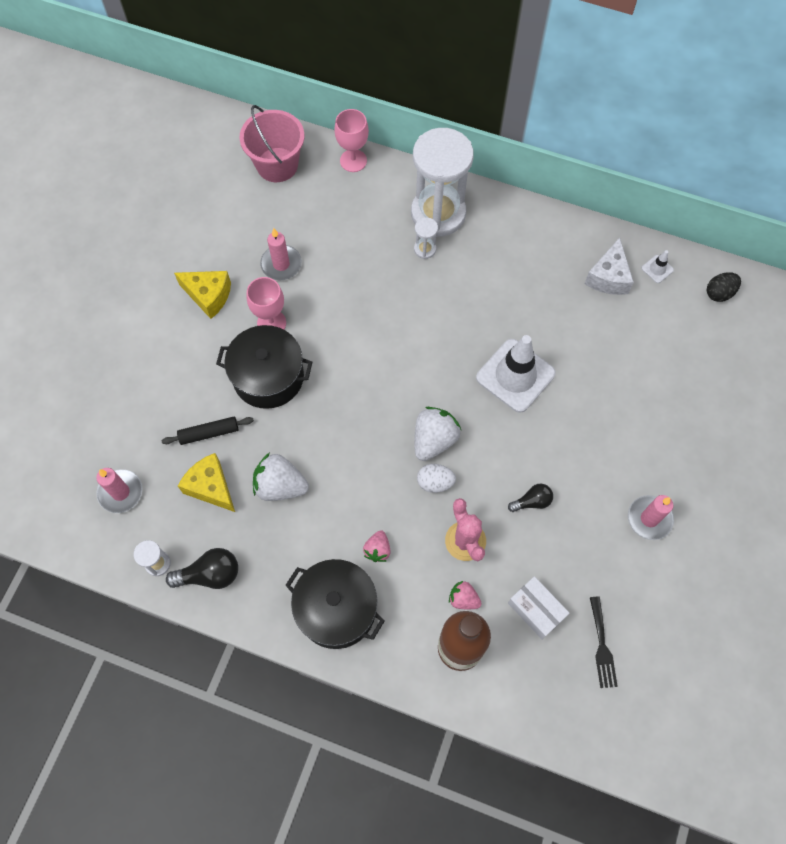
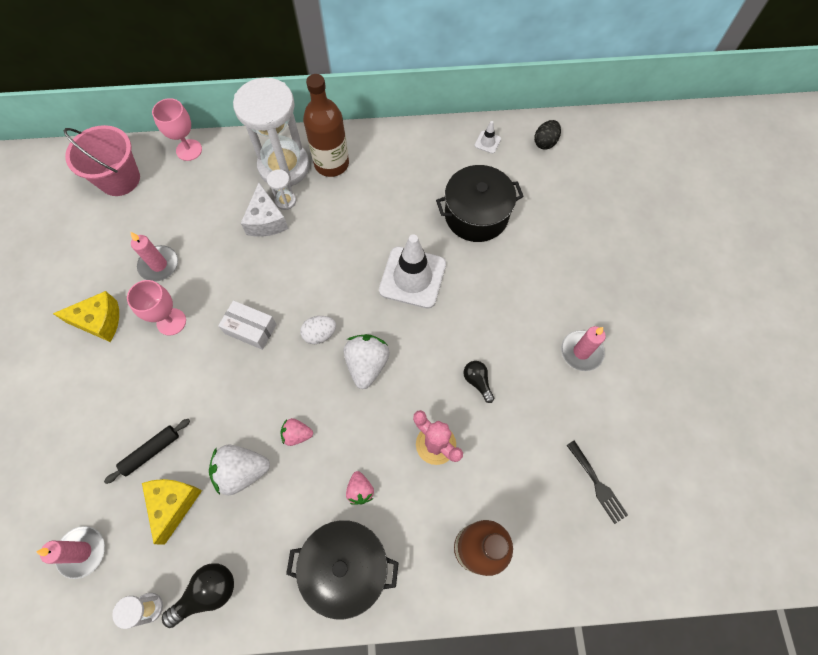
camera: 25 degrees left, 0 degrees up
(211, 487) = (174, 504): yellow cheese -> yellow cheese turned 75 degrees clockwise
(268, 377) = (188, 373): black pot -> black pot (476, 215)
(435, 482) = (385, 403): white egg -> white egg (320, 334)
(463, 599) = (458, 499): pink strawberry -> pink strawberry (297, 434)
(486, 229) = (331, 164): none -> brown bottle
(532, 501) = (477, 381): black light bulb -> black light bulb turned 75 degrees counterclockwise
(536, 610) = (526, 478): white box -> white box (250, 329)
(608, 277) = (451, 164): white cheese -> white cheese (266, 220)

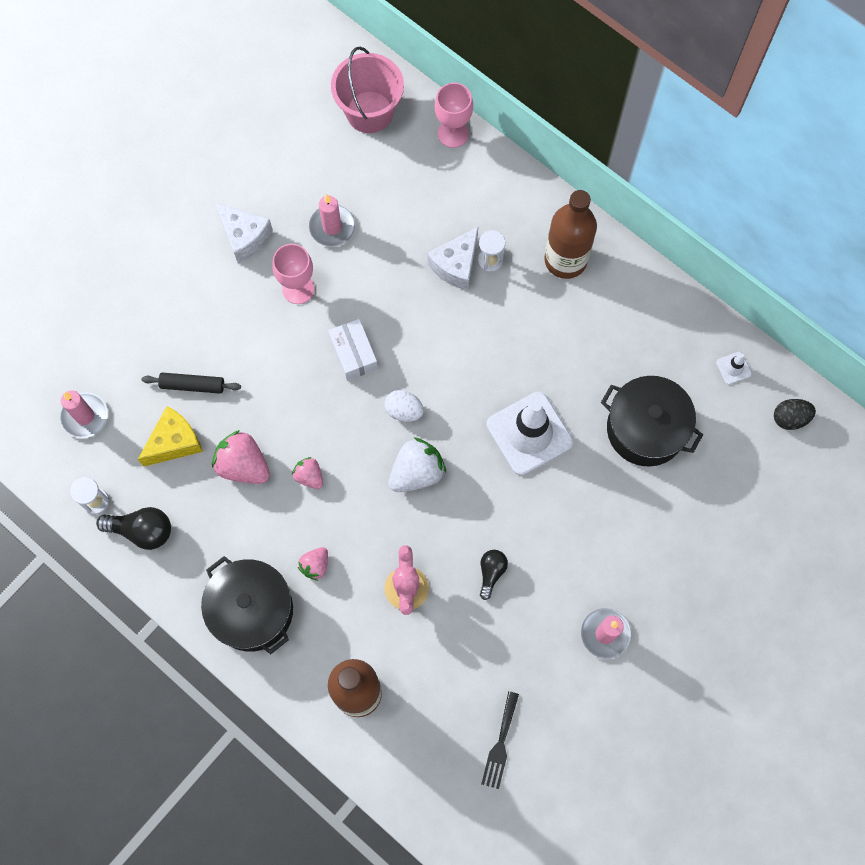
camera: 45 degrees right, 5 degrees up
(100, 321) = (244, 237): yellow cheese -> white cheese
(242, 471) = (243, 465): white strawberry -> pink strawberry
(284, 166) = (520, 225): white hourglass -> none

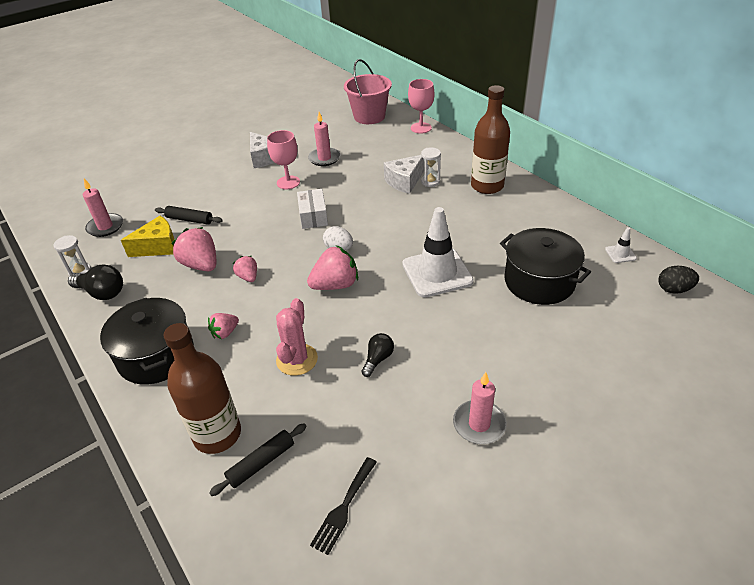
camera: 15 degrees right, 30 degrees down
(412, 715) = (261, 463): none -> black rolling pin
(417, 472) = (335, 285): white strawberry -> pink strawberry

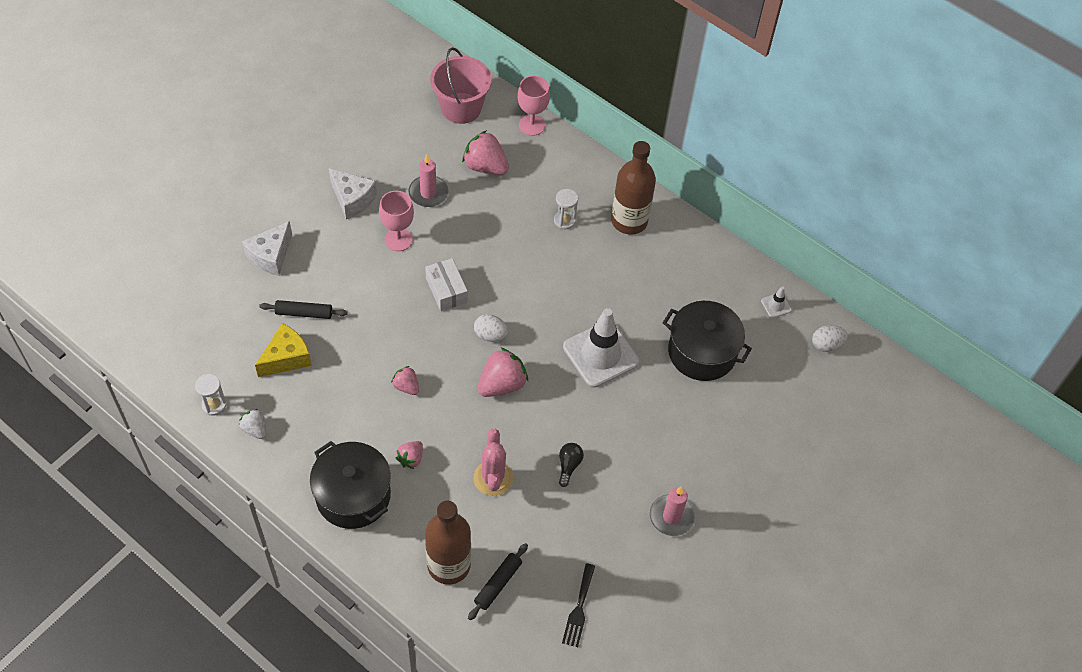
camera: 20 degrees left, 15 degrees up
(102, 293) = (255, 429): black light bulb -> white strawberry
(105, 227) = (207, 336): pink candle -> none
(201, 265) = (347, 377): pink strawberry -> pink strawberry (485, 166)
(405, 181) = (535, 223): white cheese -> white cheese (270, 256)
(674, 289) = (826, 345): black egg -> white egg

